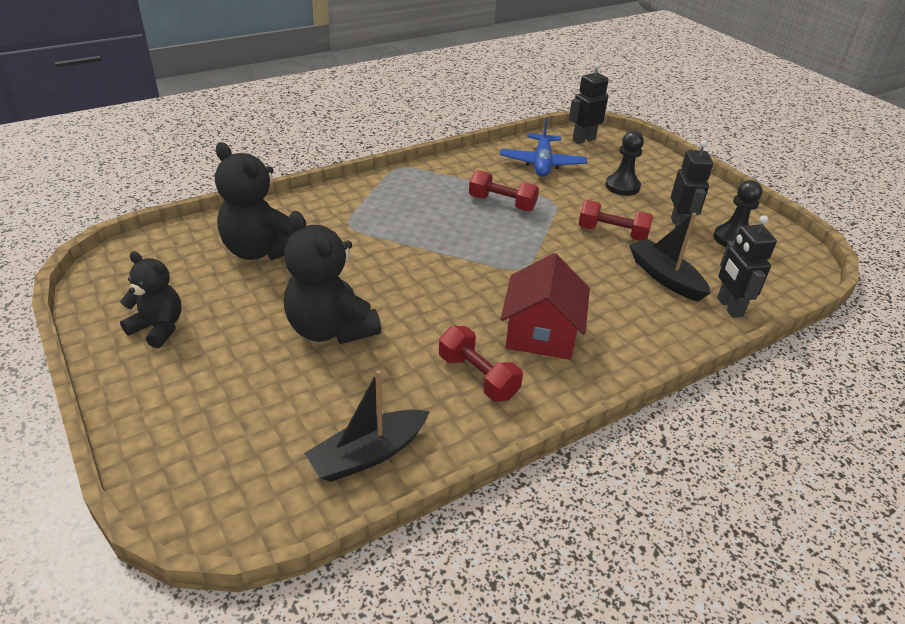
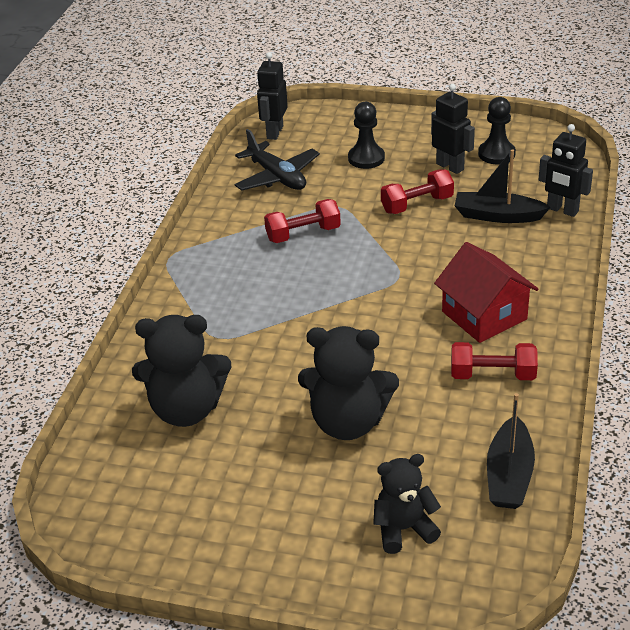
camera: 40 degrees left, 0 degrees up
(158, 328) = (222, 526): black teddy bear -> black teddy bear (404, 529)
(542, 163) = (277, 177): blue plane -> black plane

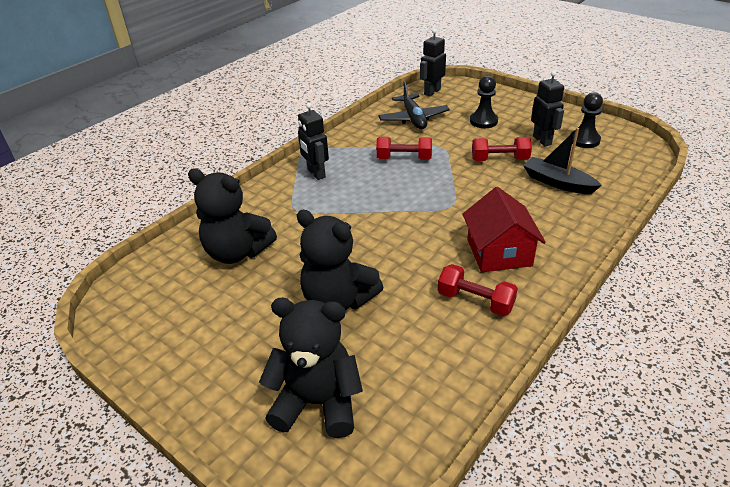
camera: 25 degrees right, 0 degrees up
(404, 529) = (317, 403): black teddy bear -> black teddy bear, size x1.59
(509, 475) = (434, 391): black boat -> none
(562, 210) = (614, 192): black robot -> black robot (316, 173)

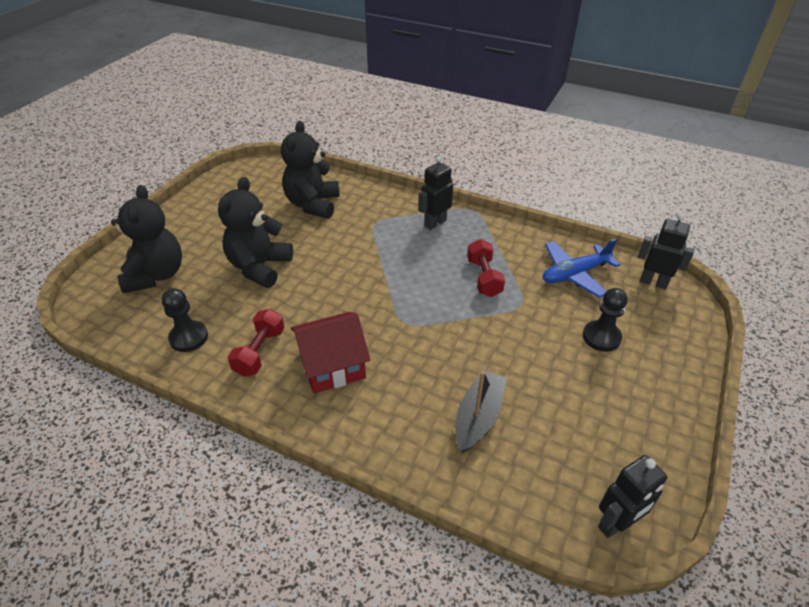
camera: 75 degrees right, 5 degrees up
(413, 119) = (574, 274): black plane -> blue plane
(499, 159) = (512, 358): red dumbbell -> none
(542, 140) = (579, 400): black robot -> black robot (616, 524)
(584, 140) = (602, 450): black pawn -> black pawn (188, 337)

